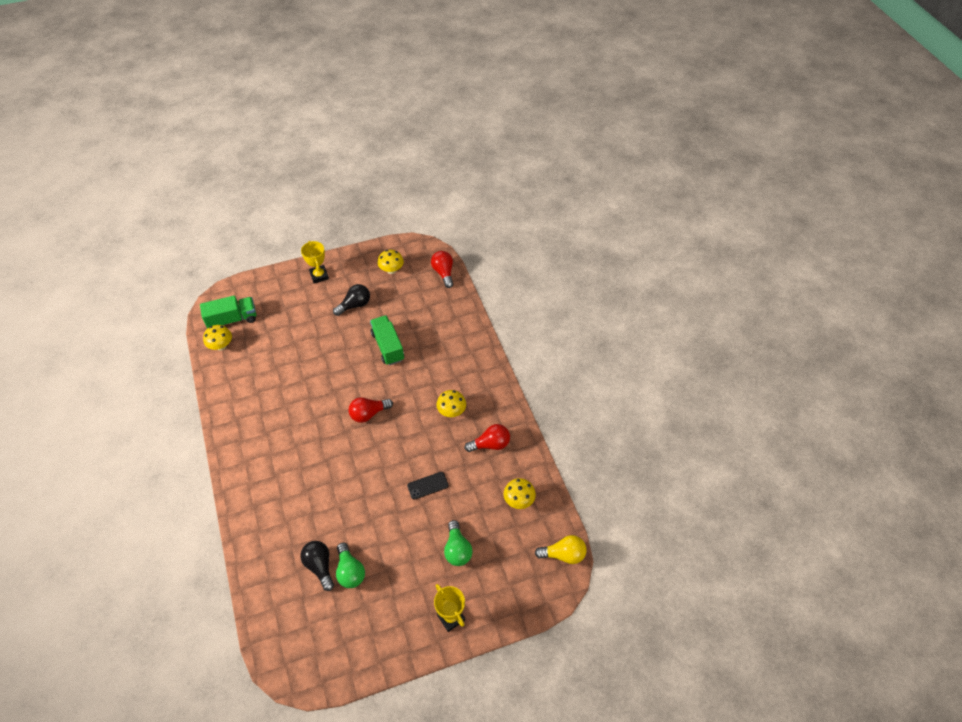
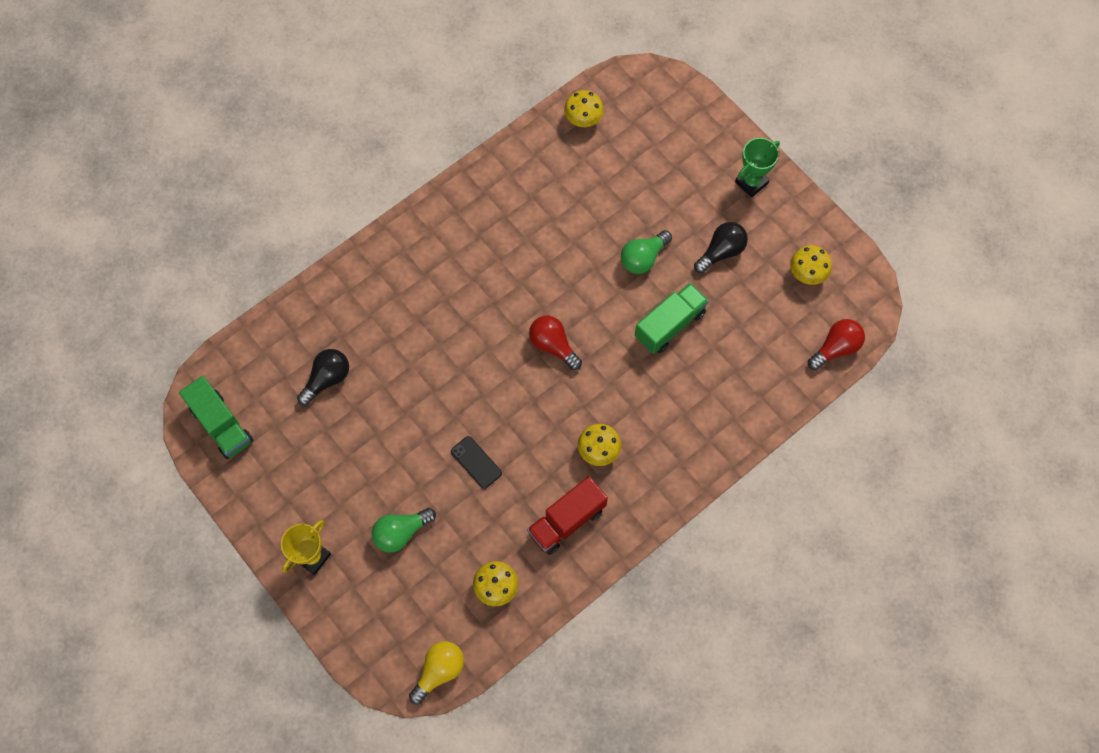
camera: 70 degrees right, 15 degrees up
(232, 319) = (629, 112): green truck -> green truck (222, 424)
(319, 276) = (751, 182): yellow trophy -> green trophy
(350, 571) = (332, 416): green light bulb -> green light bulb (643, 258)
(355, 305) = (721, 252): black light bulb -> black light bulb turned 75 degrees counterclockwise
(490, 444) = (567, 521): red light bulb -> red truck
(563, 554) = (439, 671): yellow light bulb -> yellow light bulb turned 120 degrees counterclockwise

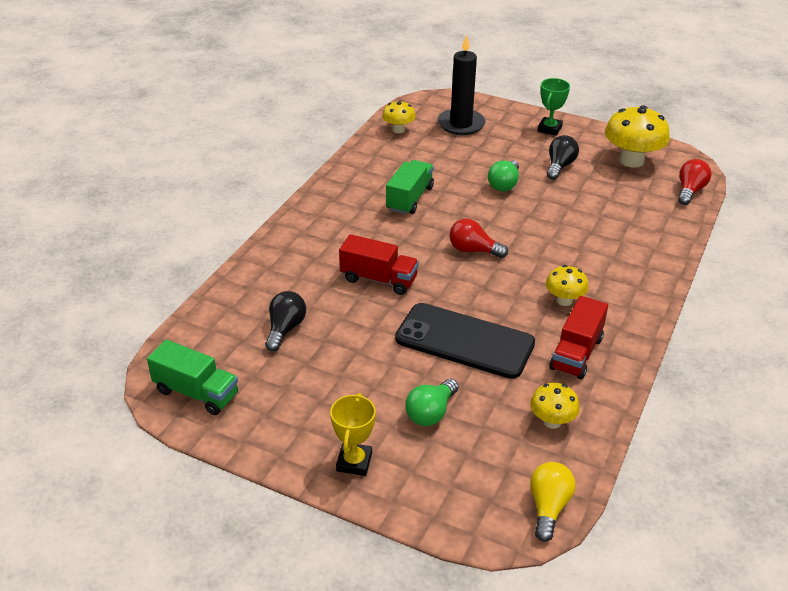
camera: 25 degrees left, 30 degrees down
(442, 348) = (379, 279): none -> red truck
(476, 462) = (464, 341): black phone -> black phone, size x2.39
(657, 136) = (461, 124): none -> black candle
(669, 325) = (556, 213): green truck -> green truck (409, 199)
(807, 274) = (631, 161): yellow mushroom -> yellow mushroom, size x1.81

